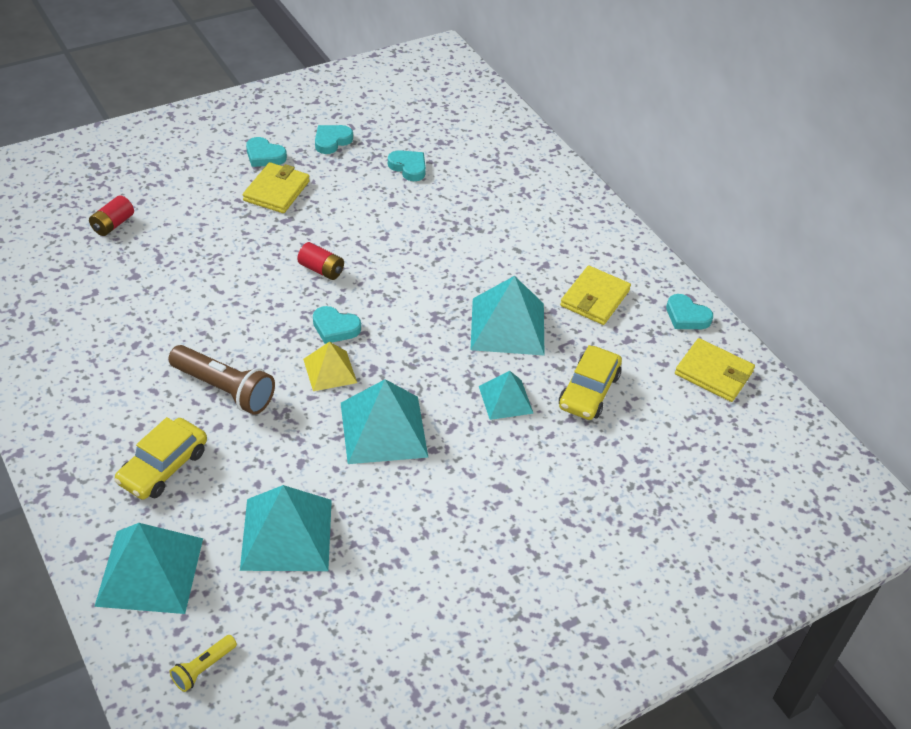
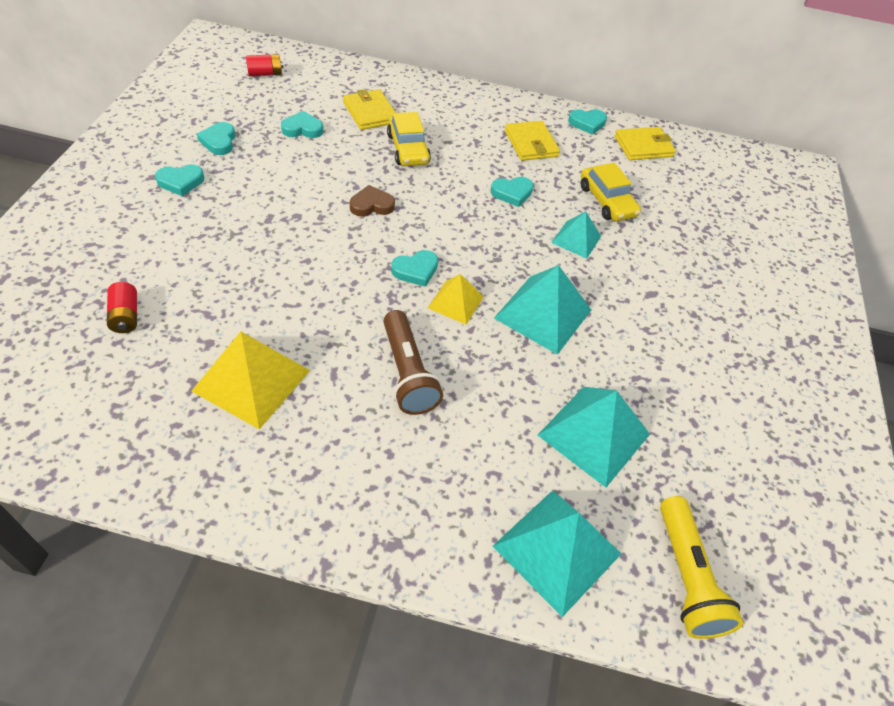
camera: 50 degrees left, 5 degrees up
(126, 317) = (251, 380): none -> yellow pyramid
(163, 467) = (451, 466): yellow car -> yellow car (408, 149)
(203, 668) = (686, 576): yellow flashlight -> yellow flashlight, size x1.94
(224, 389) = (407, 373): brown flashlight -> brown flashlight turned 90 degrees clockwise
(276, 191) = (230, 202): yellow wallet -> yellow wallet (370, 113)
(321, 270) = (347, 237): red battery -> red battery (265, 74)
(375, 259) = (371, 205): none -> brown heart
(508, 326) = (512, 193): turquoise pyramid -> turquoise heart

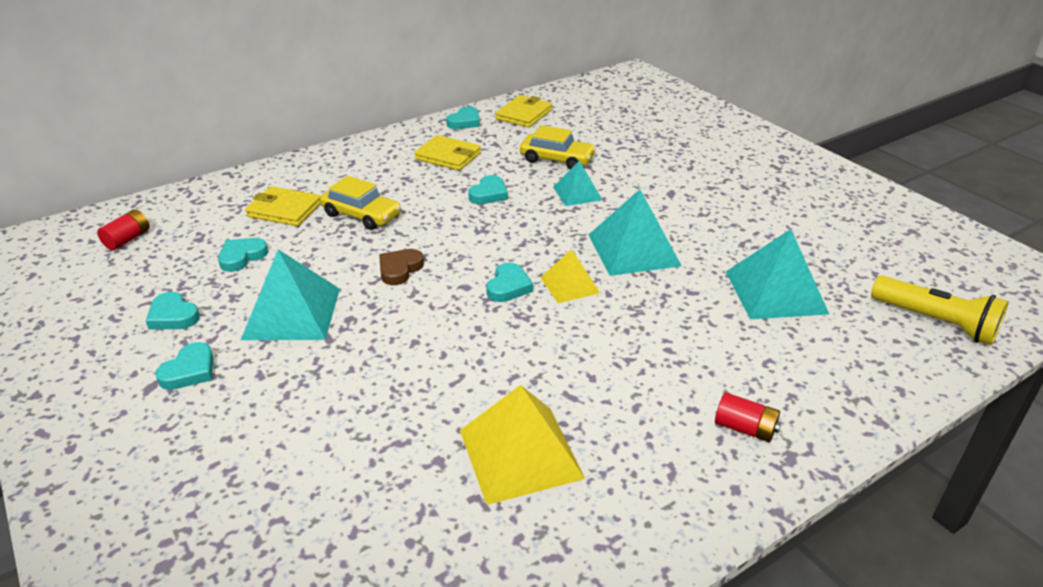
camera: 40 degrees left, 15 degrees down
(125, 316) = (325, 507): red battery -> red battery (745, 428)
(407, 373) = (617, 352): brown flashlight -> none
(557, 549) = (866, 369): turquoise pyramid -> turquoise pyramid (292, 313)

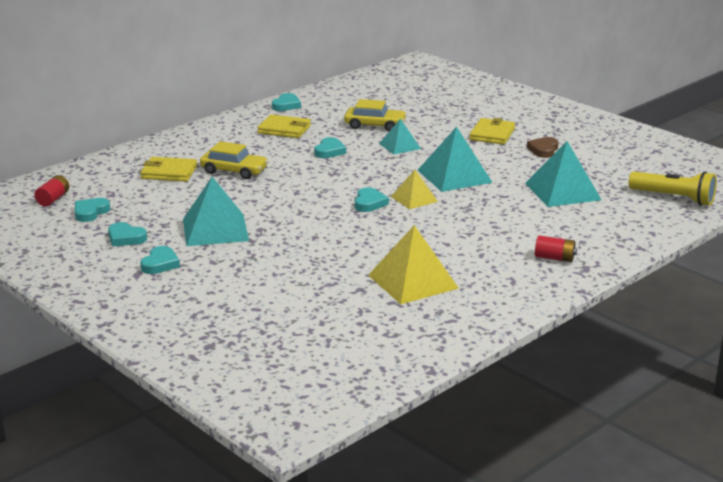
camera: 10 degrees left, 10 degrees down
(242, 257) = (154, 202): turquoise heart -> turquoise heart (90, 212)
(399, 269) = (282, 200): brown heart -> brown heart (543, 150)
(524, 114) = (335, 97): yellow wallet -> yellow wallet (492, 134)

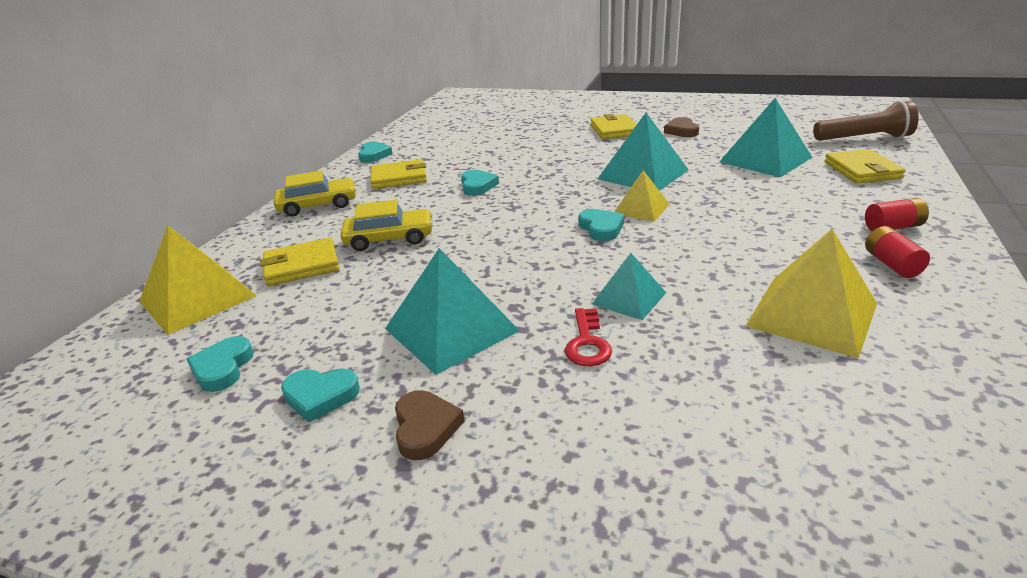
camera: 25 degrees left, 5 degrees up
(53, 199) = (139, 365): red battery -> red battery (891, 264)
(100, 174) = (198, 298): none -> yellow pyramid
(160, 264) = (425, 428): turquoise heart -> brown heart
(275, 256) = (587, 343): none -> red key
(375, 125) = (492, 150): yellow car -> yellow car (318, 205)
(400, 146) = (544, 162): turquoise pyramid -> turquoise pyramid (629, 298)
(617, 219) = (862, 170): none -> yellow wallet
(673, 198) = (864, 139): yellow flashlight -> brown flashlight

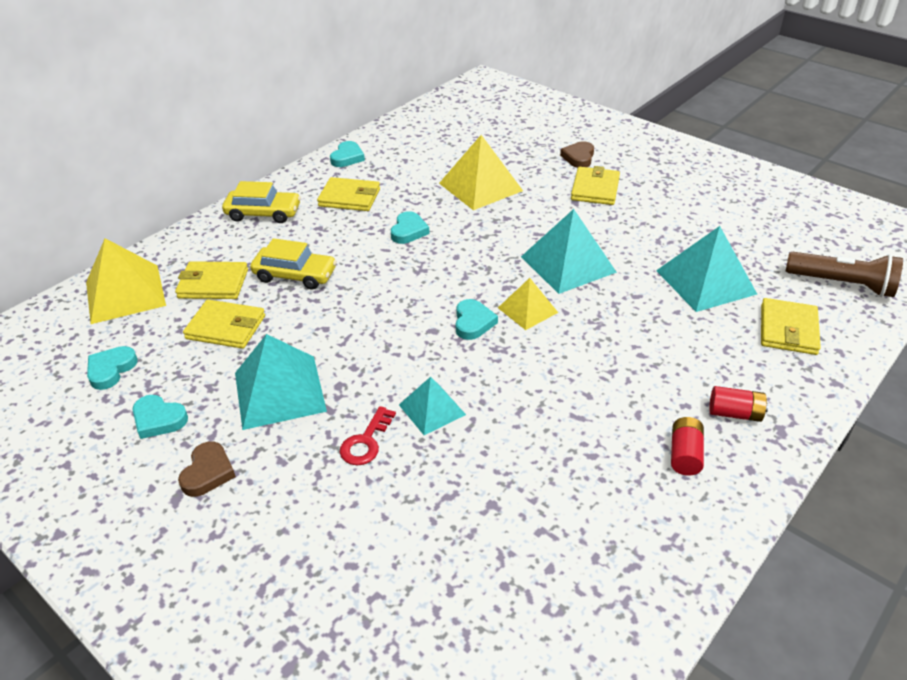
camera: 20 degrees right, 10 degrees up
(344, 295) = (226, 327): none -> yellow wallet
(681, 131) = (661, 211): brown heart -> brown heart (578, 157)
(811, 314) = (560, 480): yellow pyramid -> yellow pyramid (480, 187)

